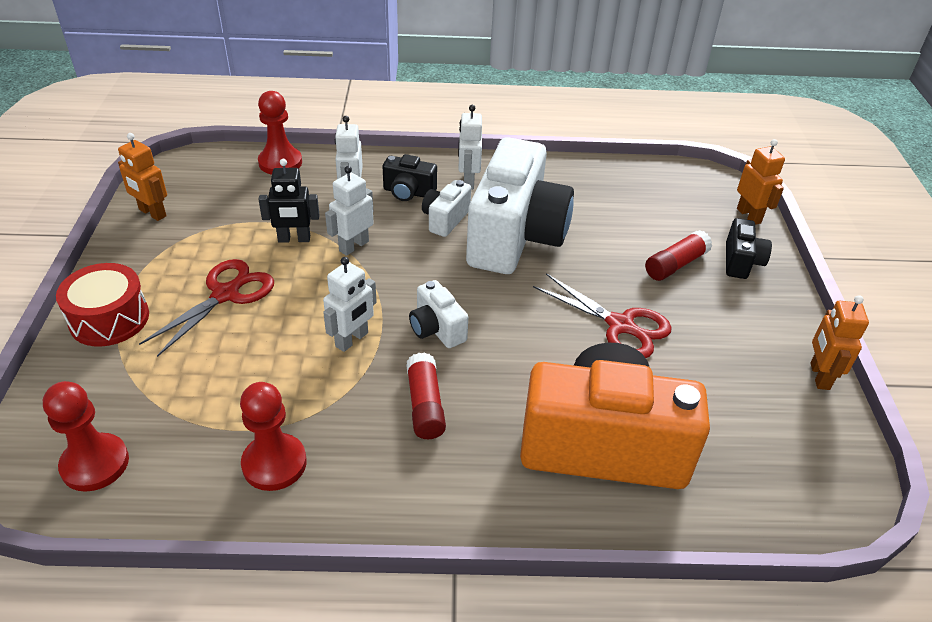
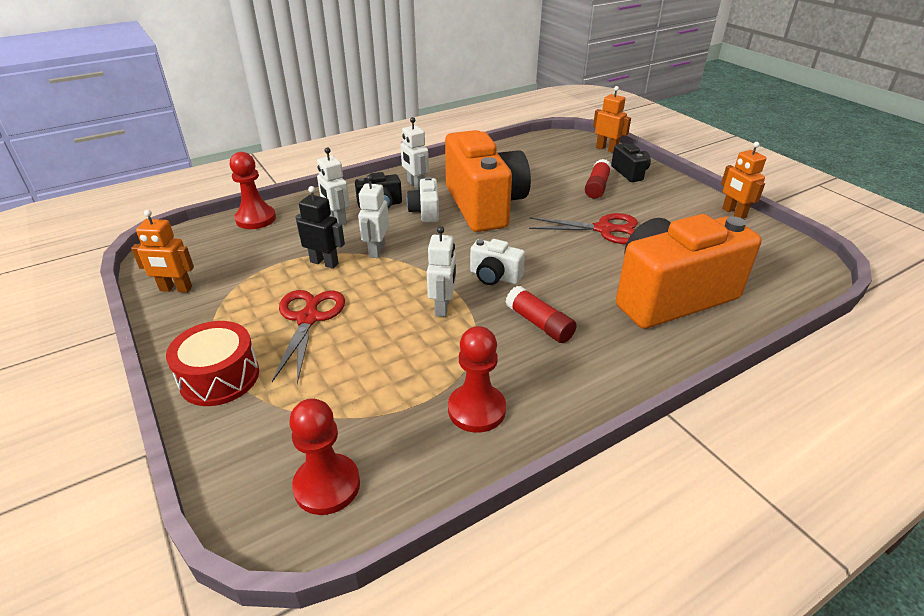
camera: 30 degrees left, 5 degrees down
(294, 239) = (324, 263): black robot -> black robot turned 120 degrees counterclockwise
(515, 237) = (484, 206): white camera -> orange camera

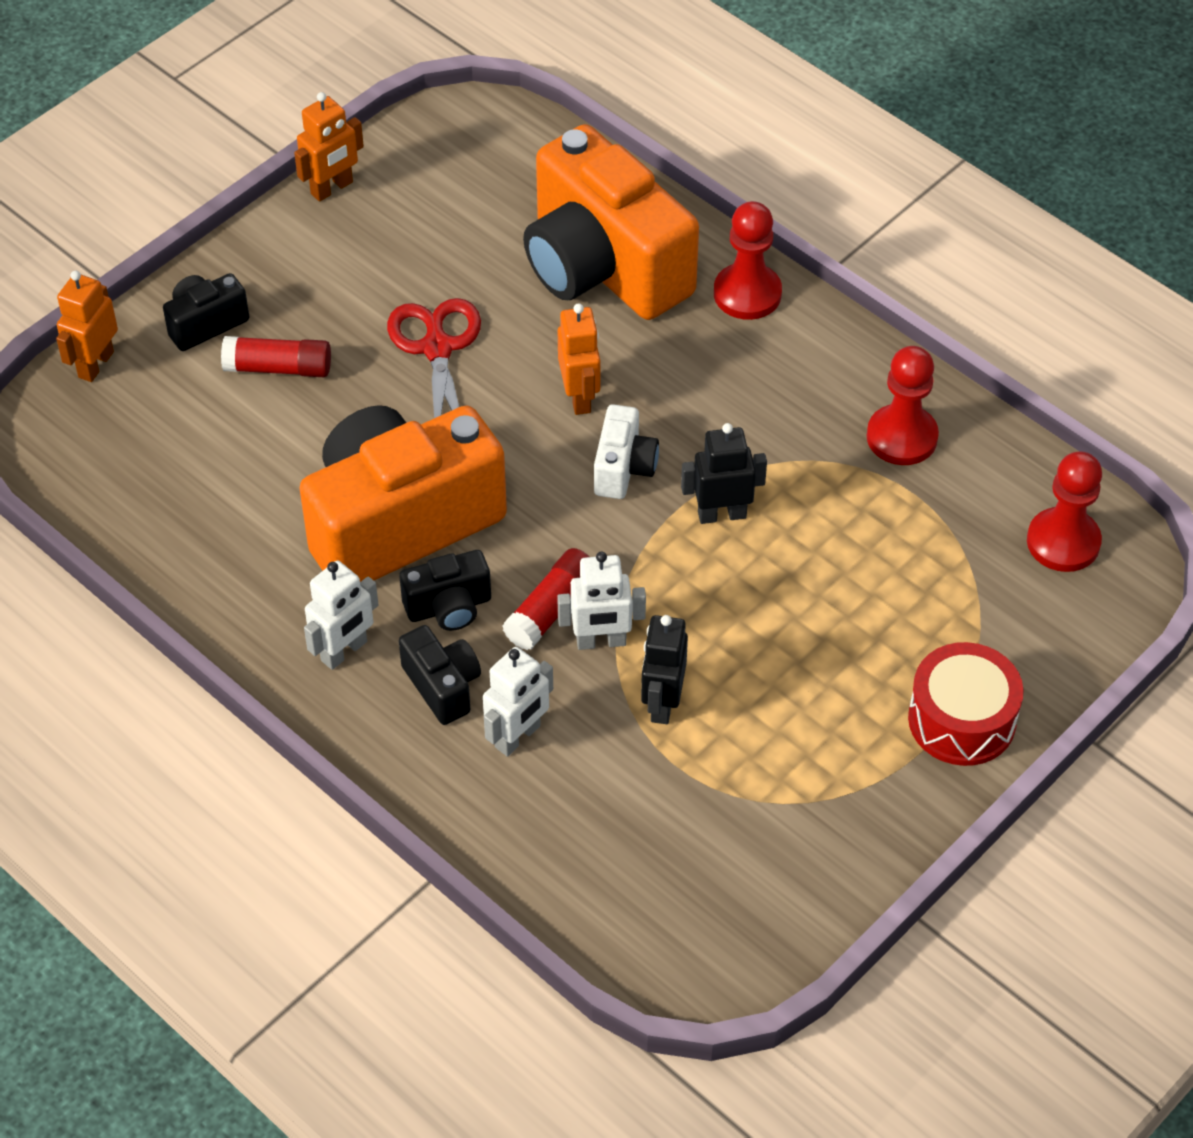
camera: 105 degrees left, 15 degrees up
(176, 289) = (807, 883): orange robot -> orange robot (580, 397)
(256, 219) = (555, 874): red pawn -> red pawn (747, 294)
(308, 318) = (808, 668): red scissors -> none
(425, 212) = (449, 607): white camera -> black camera
(443, 307) = (721, 514): white robot -> black robot
(539, 324) = (718, 400): red glue stick -> red glue stick (551, 609)

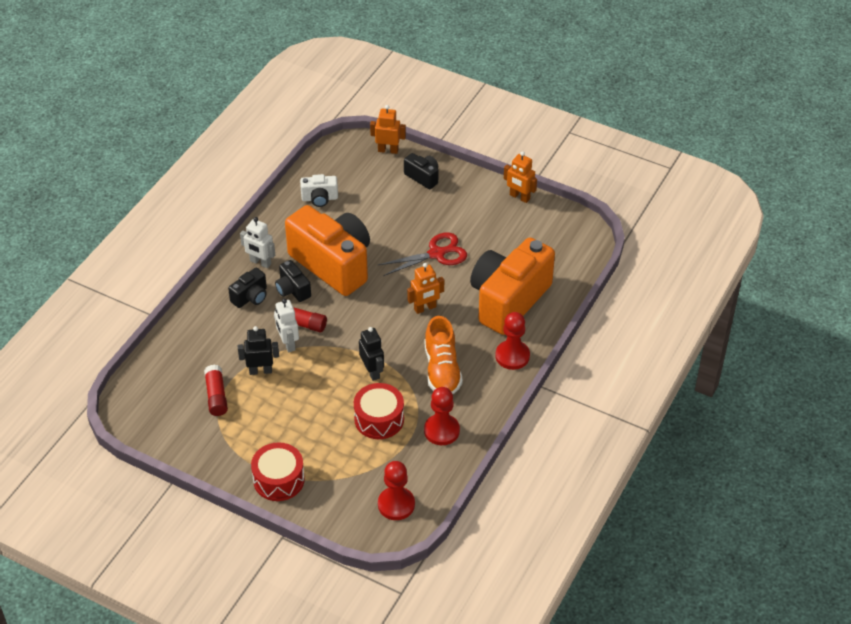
camera: 75 degrees right, 5 degrees down
(278, 368) = (406, 206): red glue stick -> red glue stick (216, 396)
(518, 737) = (231, 327): white robot -> none
(623, 468) = (388, 332): white camera -> white camera (319, 198)
(750, 405) = (442, 370): none -> orange shoe
(848, 527) = (379, 419): none -> red drum

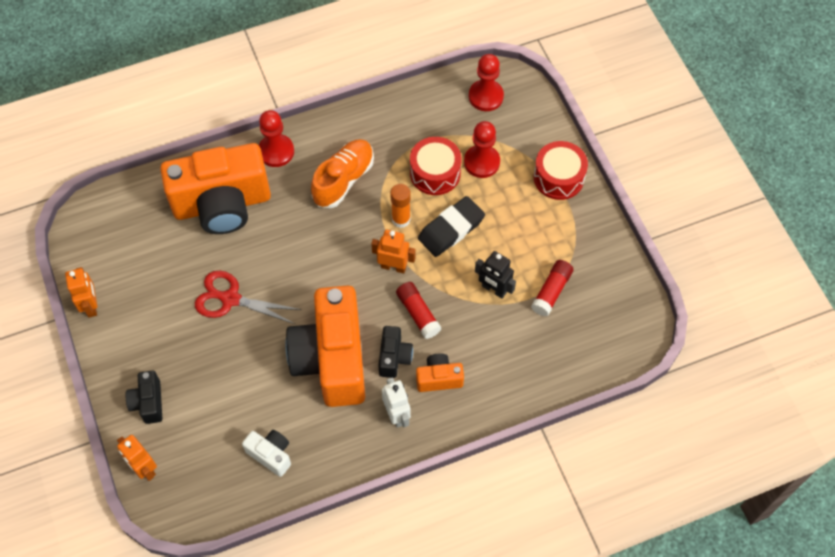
camera: 140 degrees left, 15 degrees up
(251, 297) = (439, 378): black camera -> orange camera
(288, 343) = (447, 300): white robot -> none
(329, 389) = (451, 229): none -> black eraser
(372, 371) = (401, 219): black robot -> orange glue stick
(425, 308) = (298, 249): orange robot -> orange robot (393, 267)
(441, 431) = (396, 129): red pawn -> red pawn (481, 162)

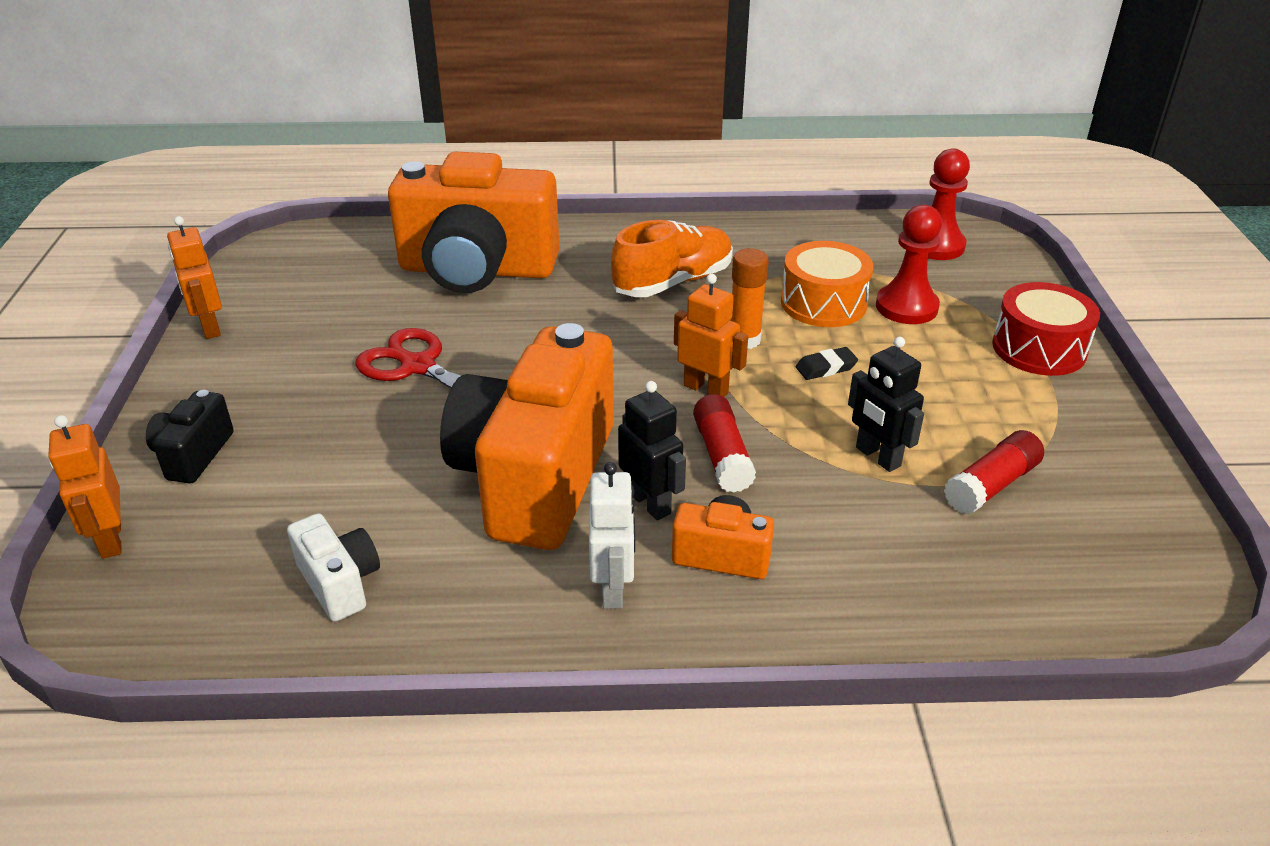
camera: 20 degrees right, 25 degrees down
(91, 305) = (209, 327): orange robot -> orange robot turned 150 degrees clockwise
(276, 151) = (588, 238): red pawn -> none
(394, 357) = (650, 503): black camera -> black robot
(435, 173) = (823, 303): red drum -> orange drum
(451, 229) = (826, 368): black eraser -> black eraser, size x0.49

